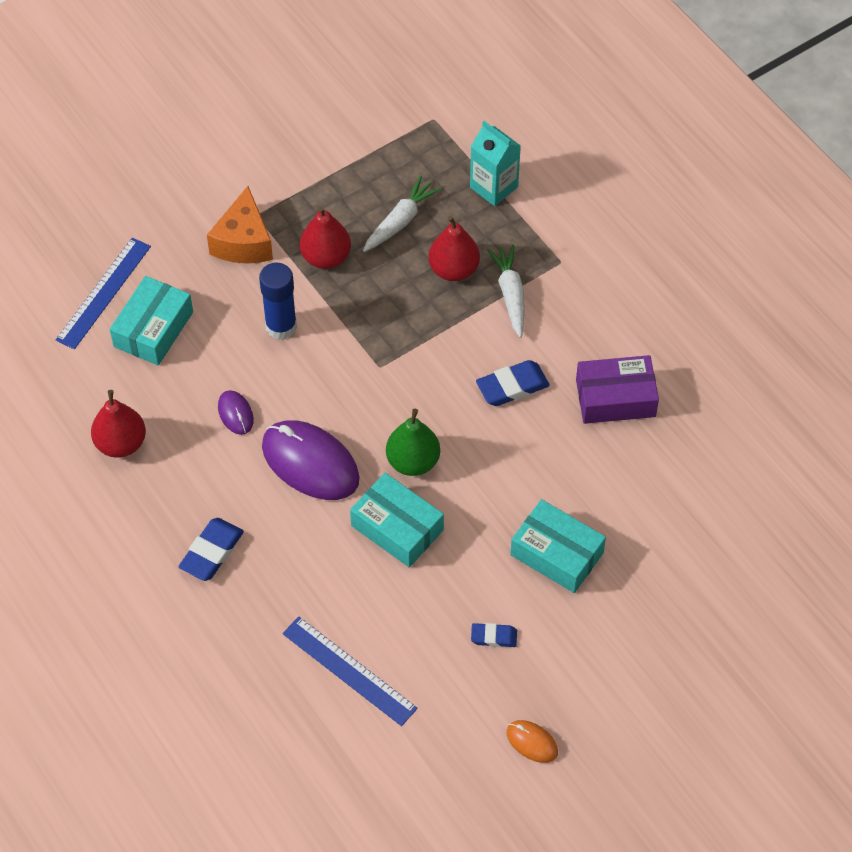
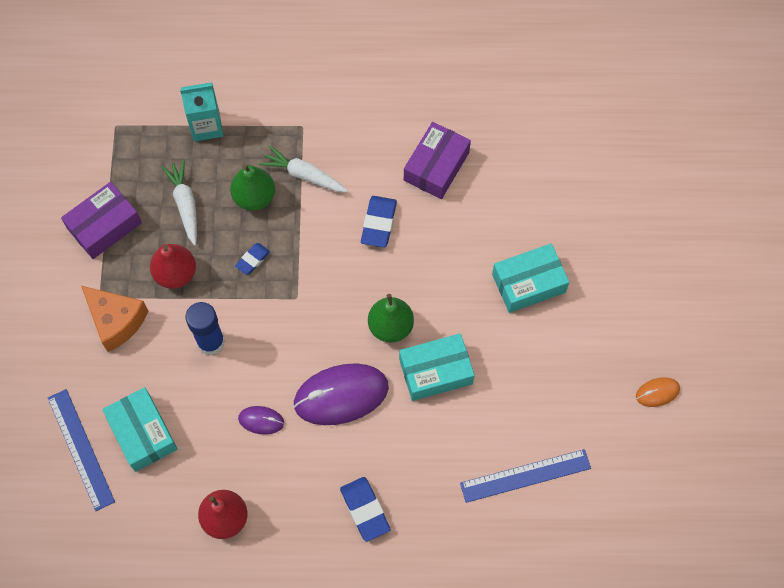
camera: 55 degrees left, 10 degrees up
(328, 174) = (104, 226): none -> purple box
(453, 269) = (254, 197): red pear -> green pear
(494, 637) = (563, 364): blue eraser -> blue eraser (252, 260)

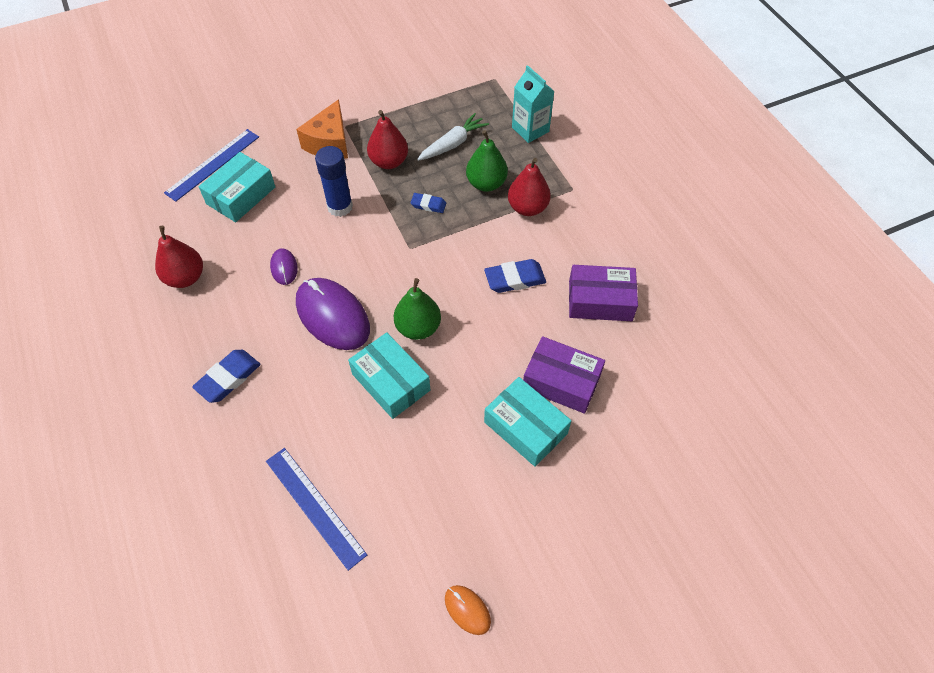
camera: 65 degrees right, 10 degrees down
(104, 226) = (406, 105): purple box -> purple box (561, 381)
(303, 175) = (527, 208): white carrot -> red pear

